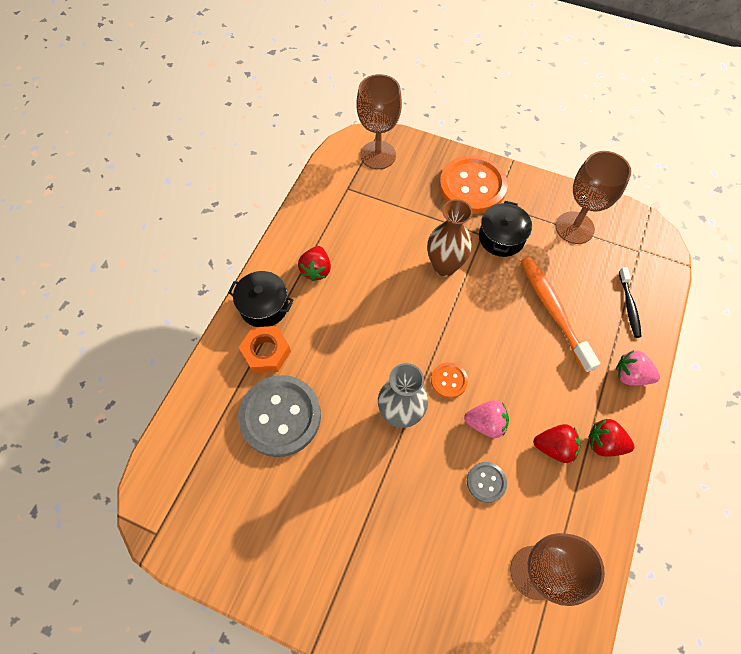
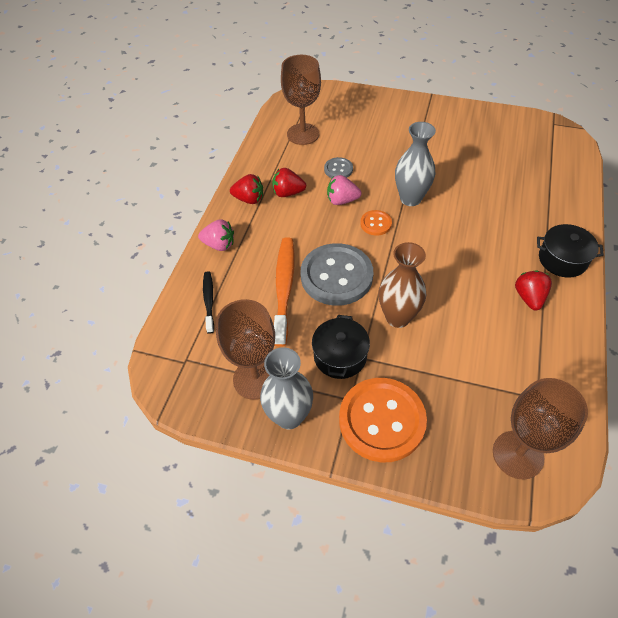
camera: 175 degrees right, 10 degrees down
(266, 352) = (539, 225): orange nut -> none
(280, 416) = (504, 187): grey button -> grey button (336, 276)
(545, 197) = (289, 416): none -> grey vase
(553, 311) = (284, 288): orange toothbrush -> orange toothbrush turned 150 degrees counterclockwise

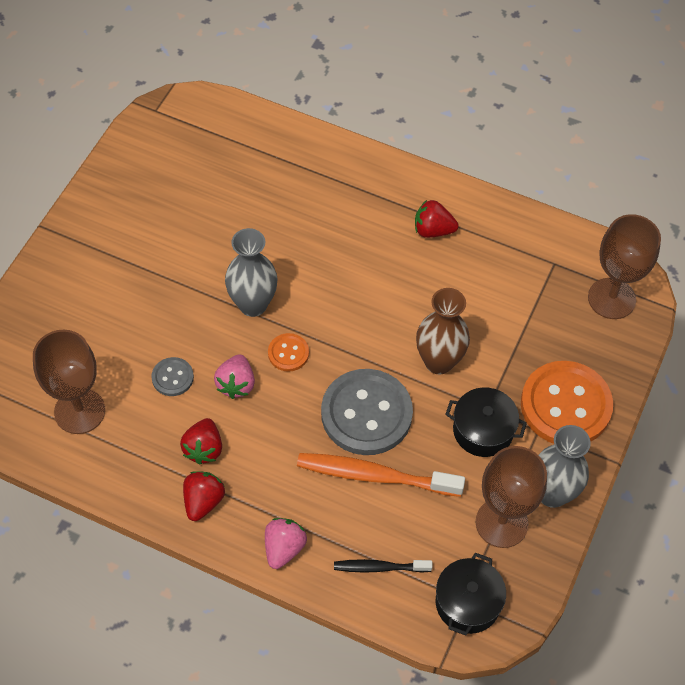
camera: 85 degrees left, 5 degrees up
(562, 259) = (386, 182): black pot -> black pot (467, 602)

